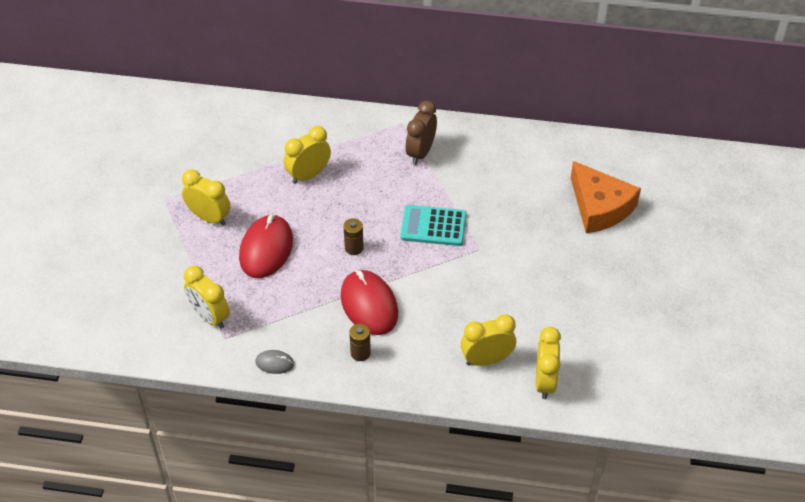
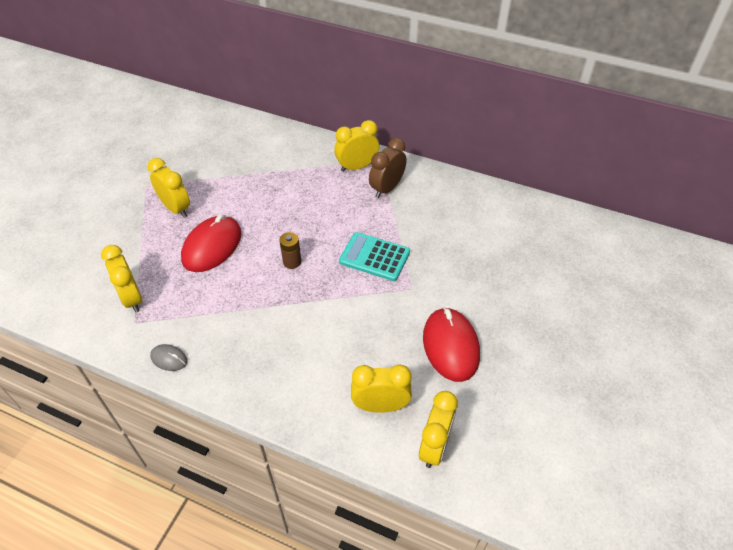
camera: 15 degrees right, 0 degrees up
(308, 175) = (278, 188): yellow clock -> yellow clock (357, 167)
(360, 353) = (255, 368): brown battery -> none
(369, 305) = (284, 320): red mouse -> red mouse (450, 346)
(599, 207) = (544, 272): orange cheese -> none

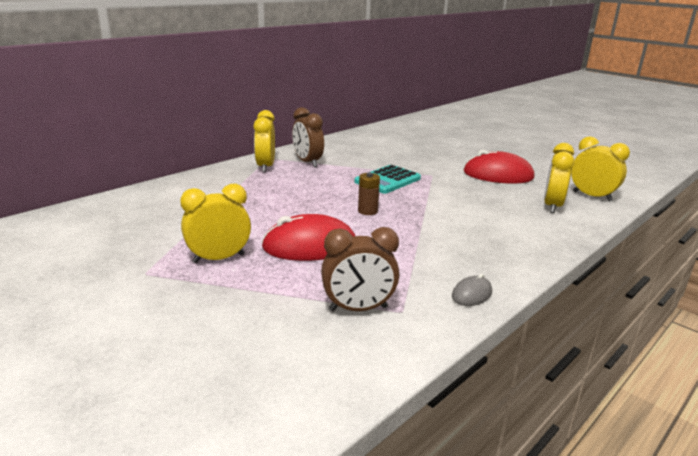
camera: 70 degrees left, 25 degrees down
(132, 298) = (358, 309): yellow clock -> brown clock
(212, 246) = (309, 246): red mouse -> red mouse turned 60 degrees counterclockwise

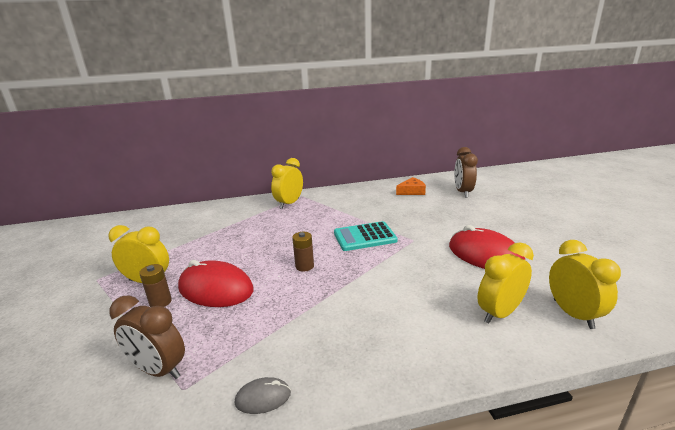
camera: 35 degrees right, 0 degrees up
(268, 269) = (160, 302): none -> brown battery
(307, 162) = (325, 205): brown clock -> brown clock (463, 192)
(376, 140) = (412, 191): none -> orange cheese

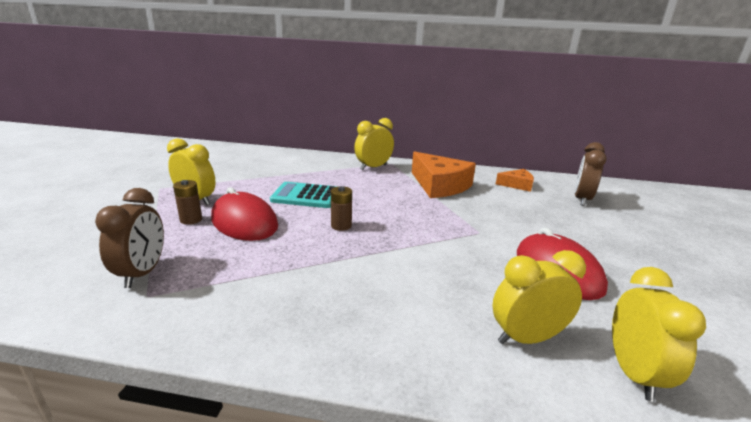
camera: 20 degrees right, 0 degrees up
(158, 370) = (142, 273): brown clock -> brown clock turned 135 degrees counterclockwise
(263, 398) = (204, 328): grey mouse -> none
(355, 207) = (439, 185): none -> orange cheese
(365, 237) = (426, 215): turquoise calculator -> turquoise calculator (305, 196)

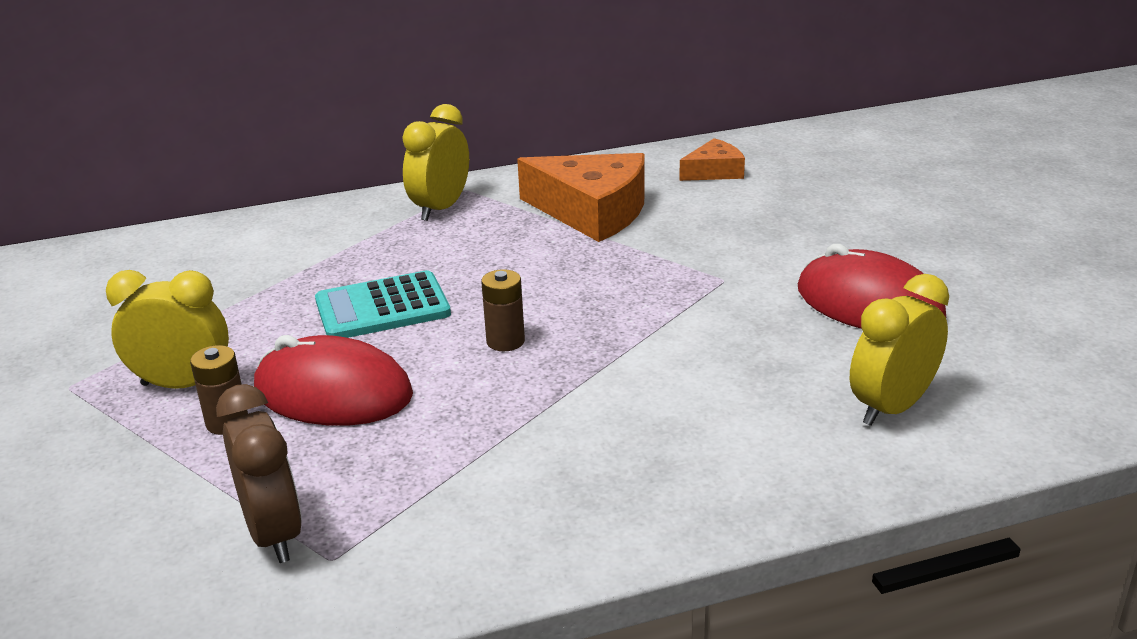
camera: 25 degrees left, 5 degrees up
(581, 199) = (826, 170): brown clock -> none
(633, 373) = (1023, 402): yellow clock -> none

